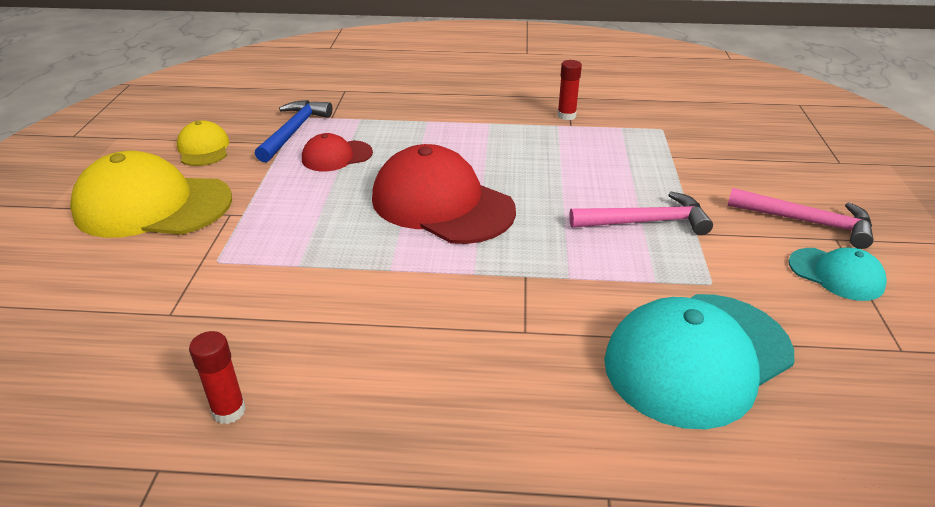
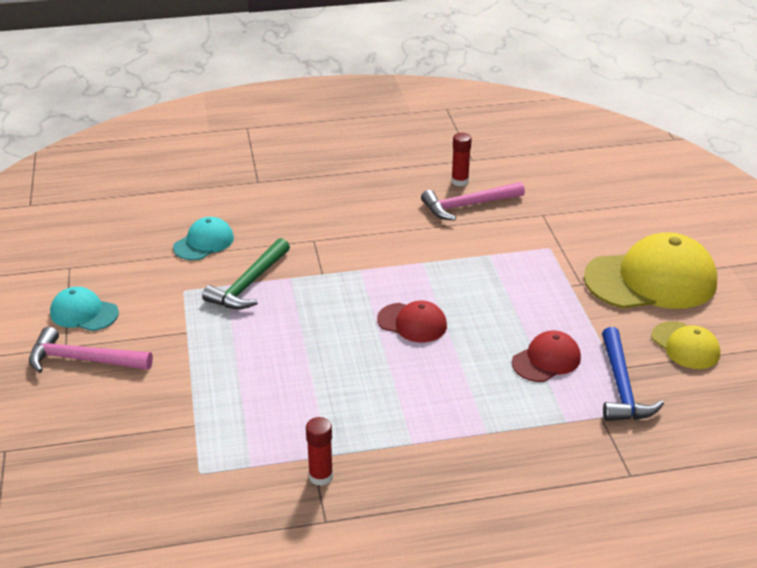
camera: 165 degrees right, 0 degrees up
(442, 204) = (412, 323): red cap -> red cap, size x0.51
(624, 278) = (249, 284): none -> green hammer
(646, 222) = (229, 335): pink hammer -> pink hammer (468, 205)
(697, 358) = (204, 242): turquoise cap -> turquoise cap, size x0.51

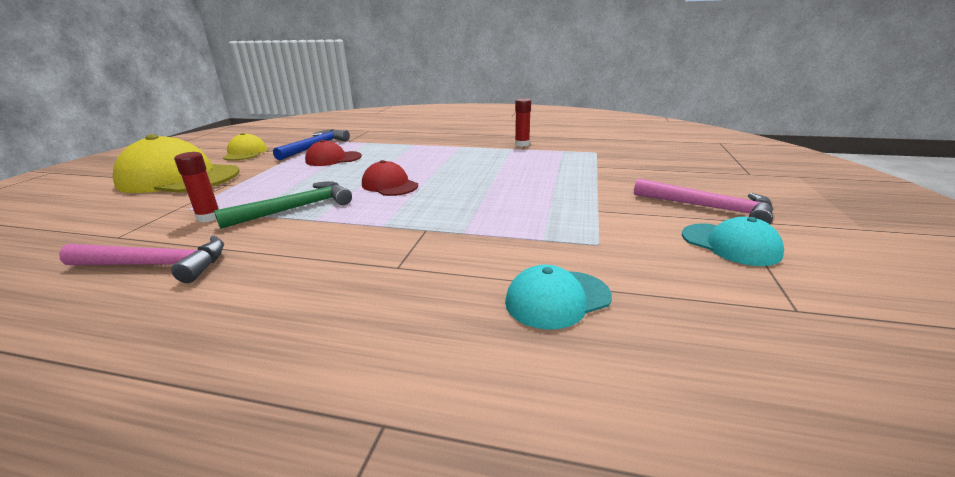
camera: 155 degrees left, 10 degrees down
(249, 284) = (515, 235): green hammer -> green hammer (296, 208)
(460, 181) = (84, 304): red glue stick -> red glue stick (209, 217)

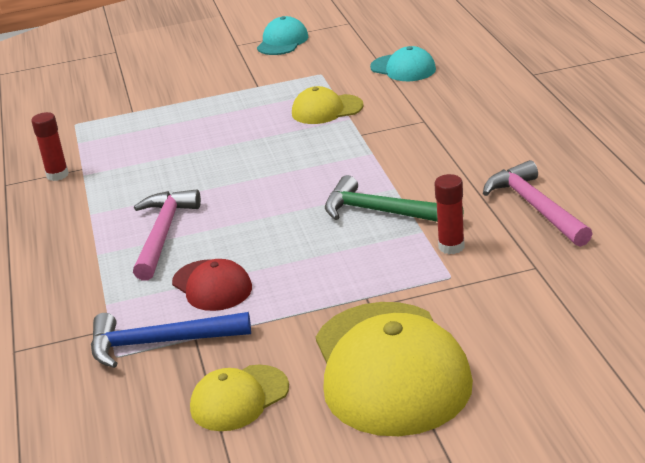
camera: 115 degrees left, 5 degrees up
(389, 185) = (278, 194): red cap -> none
(500, 227) = (327, 110): none -> yellow cap
(708, 208) = (219, 54): pink hammer -> pink hammer (163, 234)

